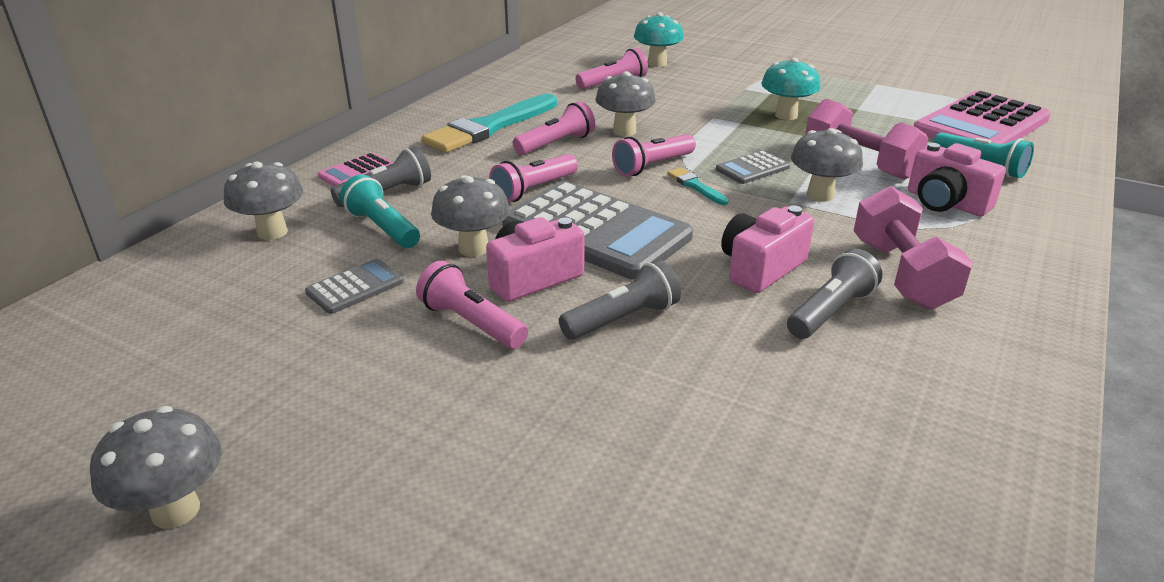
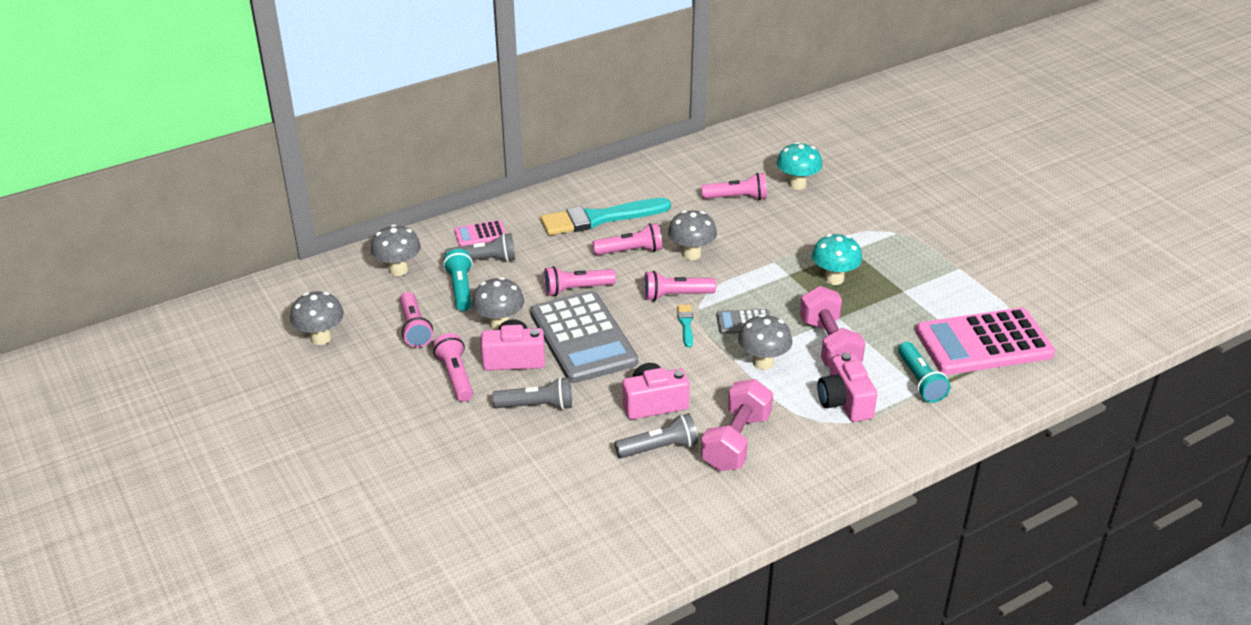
camera: 30 degrees right, 5 degrees up
(175, 510) = (260, 424): grey mushroom -> grey mushroom (321, 338)
(355, 287) = (414, 328): grey calculator -> pink flashlight

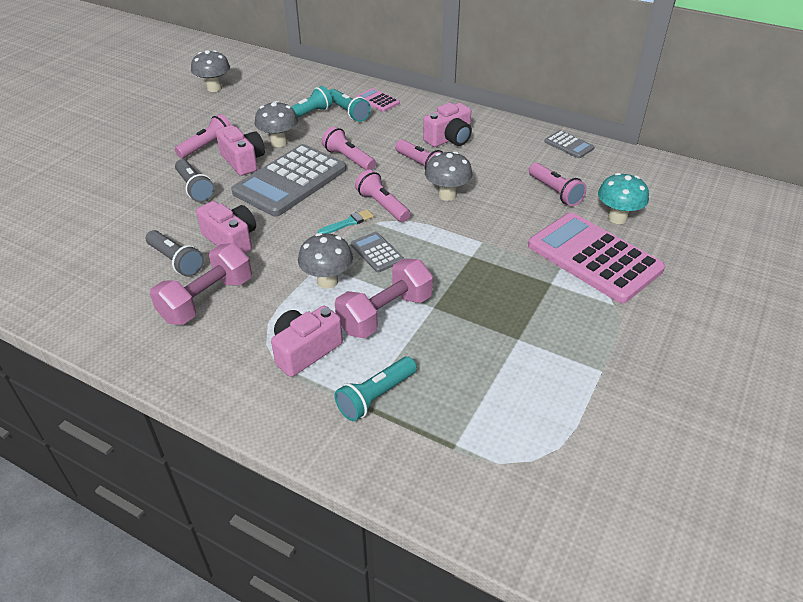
camera: 60 degrees right, 5 degrees up
(398, 270) = (308, 87): grey mushroom -> none
(414, 328) = (248, 114): pink flashlight -> none
(484, 260) = (348, 112): grey flashlight -> turquoise flashlight
(600, 218) = (449, 139): turquoise brush -> pink camera
(673, 161) = (569, 145): none -> grey calculator
(736, 442) = (207, 300): pink dumbbell -> pink dumbbell turned 45 degrees counterclockwise
(834, 279) = (492, 286): turquoise mushroom -> none
(983, 343) = (482, 430): pink calculator -> pink calculator (594, 258)

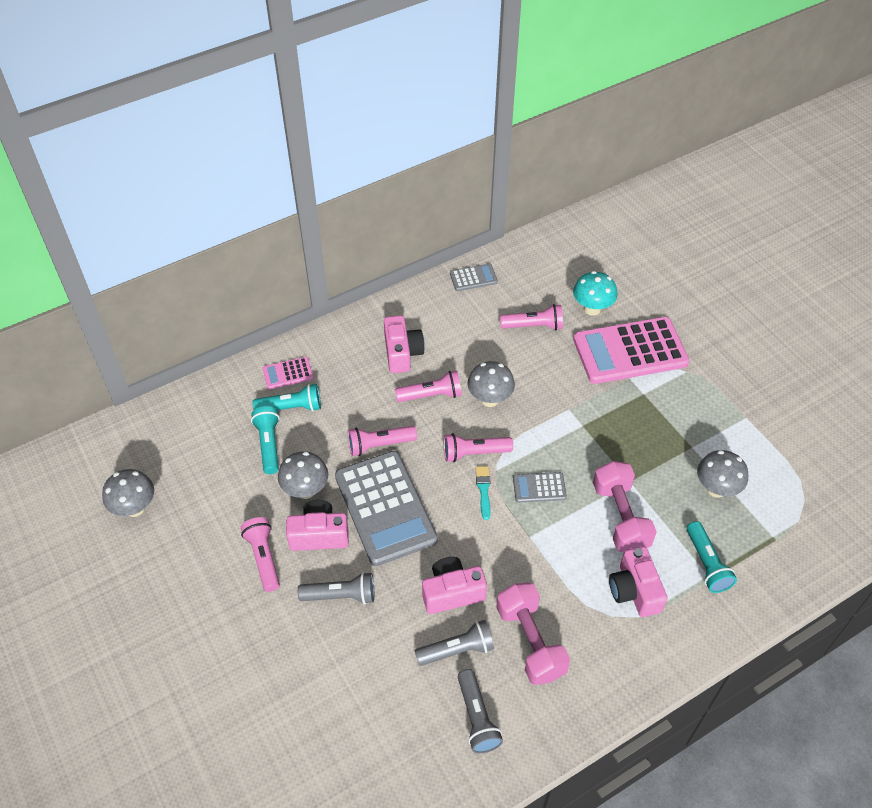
camera: 60 degrees left, 10 degrees up
(114, 293) = (477, 718): none -> grey flashlight
(327, 281) = (557, 540): grey mushroom -> grey mushroom (716, 489)

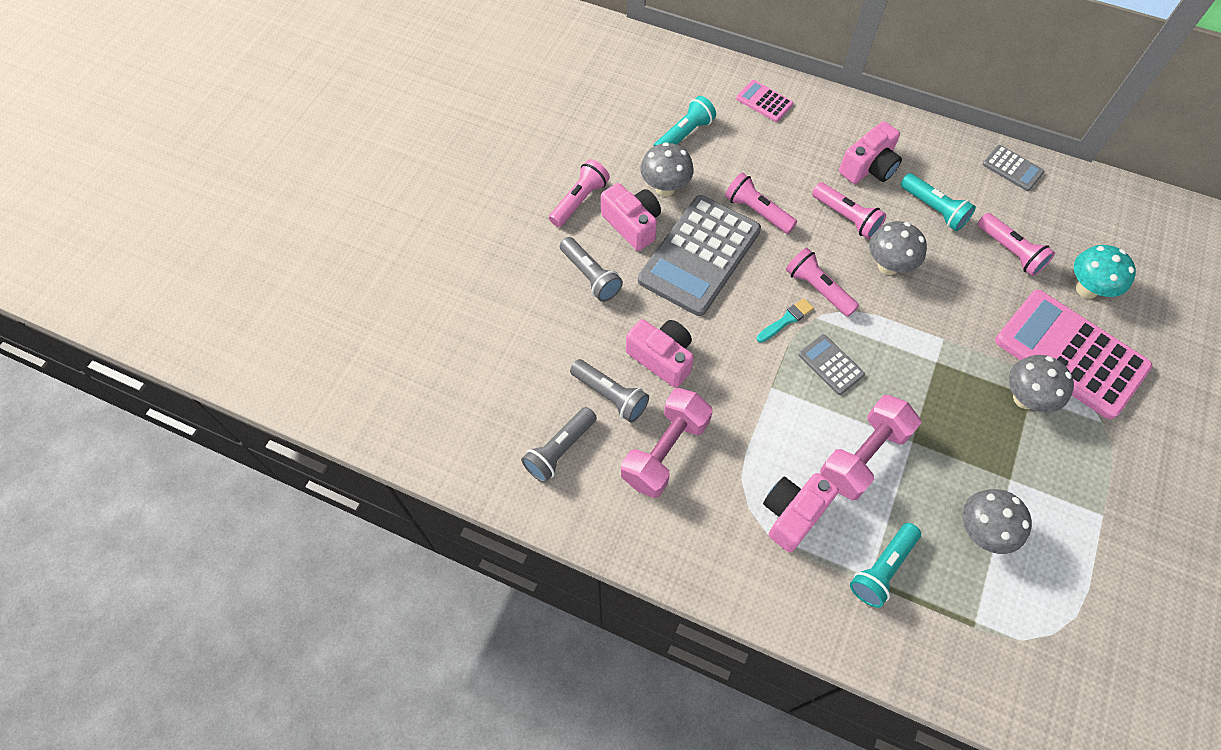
camera: 55 degrees right, 10 degrees up
(135, 508) = (551, 90): grey mushroom -> grey mushroom (1024, 398)
(291, 407) = (734, 126): turquoise flashlight -> turquoise flashlight (934, 209)

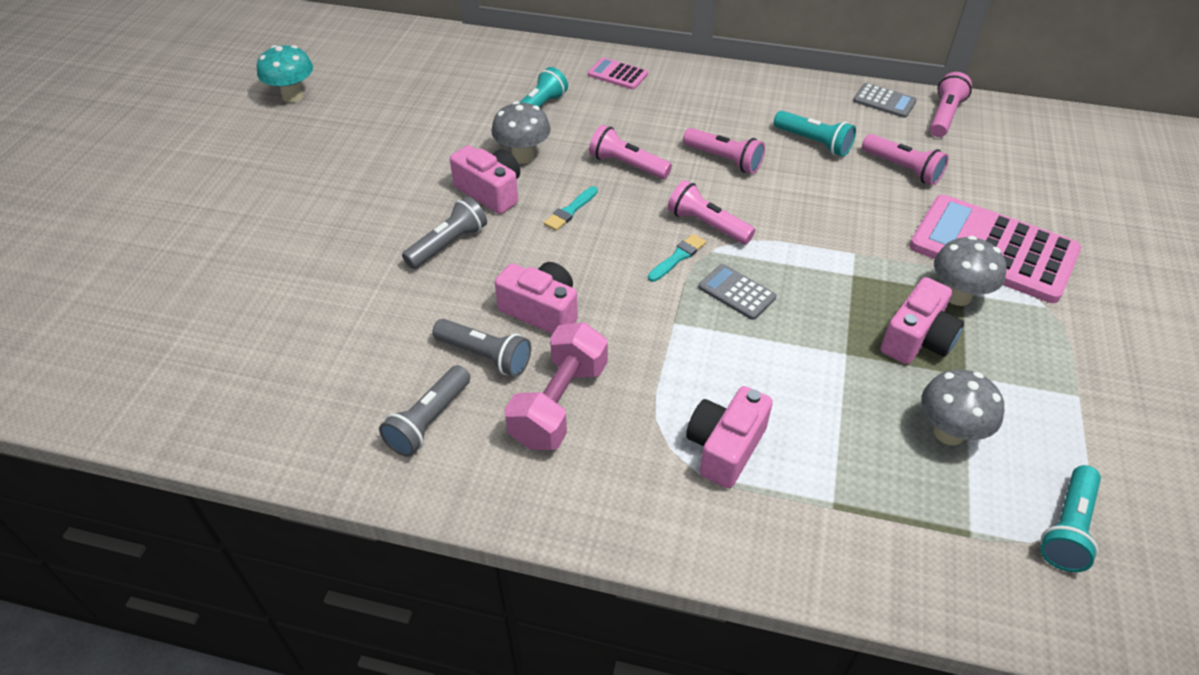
camera: 10 degrees left, 15 degrees down
(579, 200) = (428, 177): pink flashlight -> pink flashlight (944, 116)
(590, 276) = (448, 244): grey flashlight -> grey flashlight turned 90 degrees counterclockwise
(699, 255) = (570, 210): grey calculator -> turquoise brush
(863, 456) = (794, 375): pink dumbbell -> none
(869, 167) = (738, 116): pink camera -> pink camera (917, 339)
(882, 569) = (844, 490): turquoise flashlight -> turquoise flashlight (1067, 528)
(888, 266) = (778, 196): grey mushroom -> none
(1086, 289) = (991, 191): turquoise mushroom -> turquoise mushroom (293, 96)

